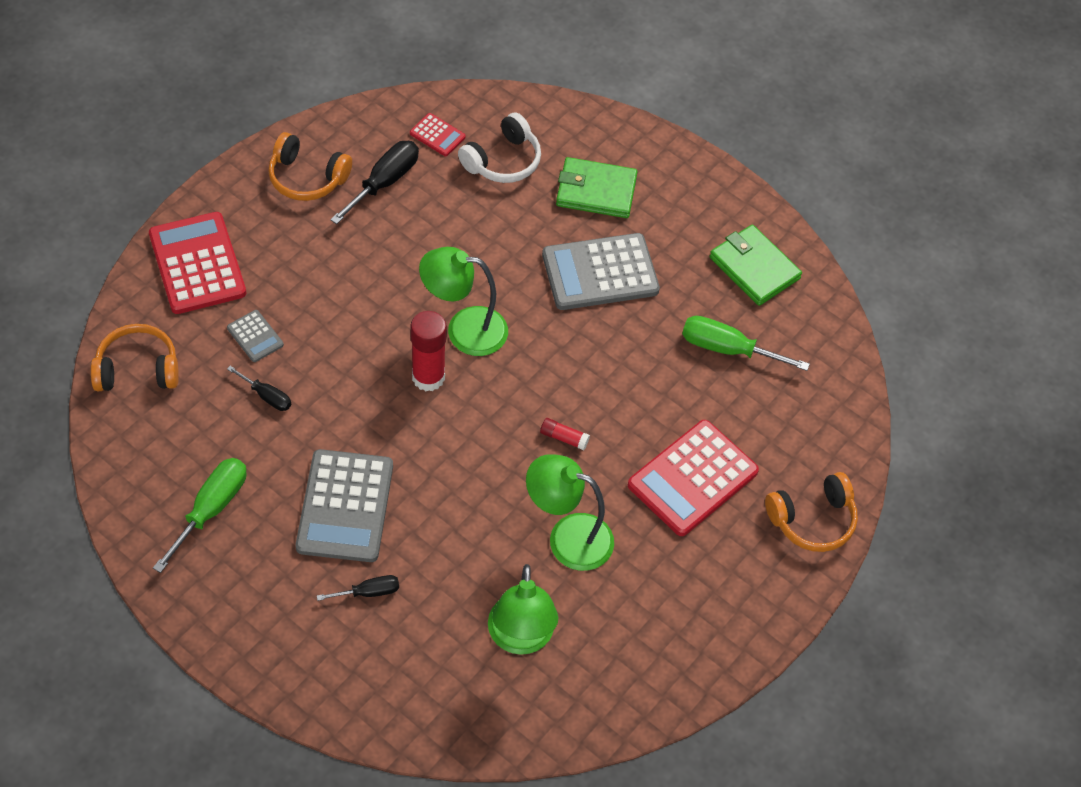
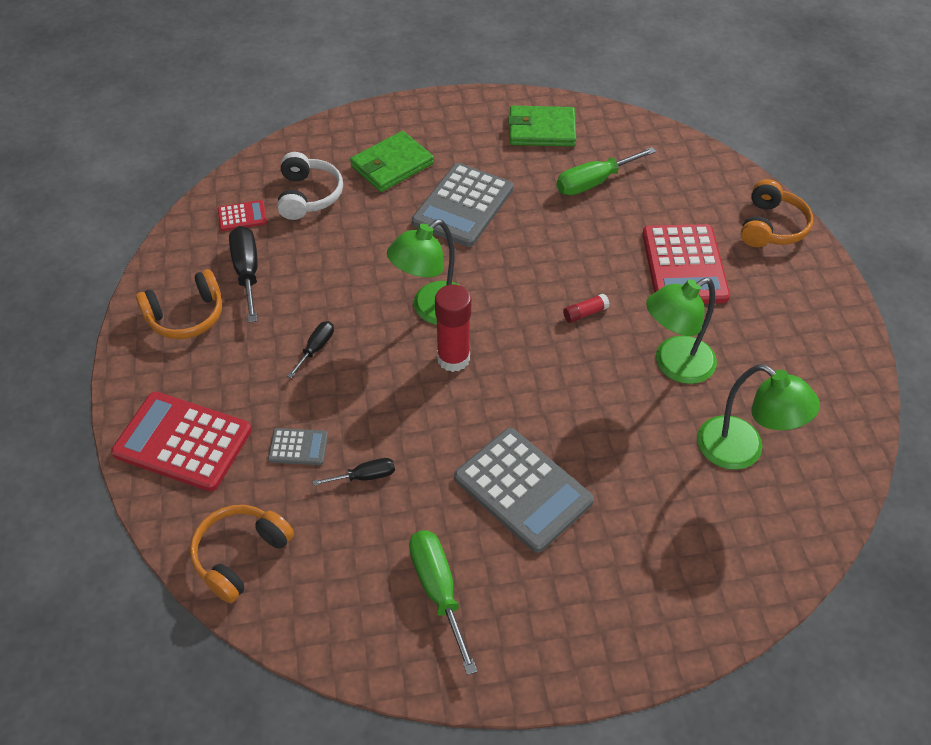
camera: 45 degrees left, 5 degrees down
(369, 592) = (619, 525): black screwdriver -> black screwdriver (316, 348)

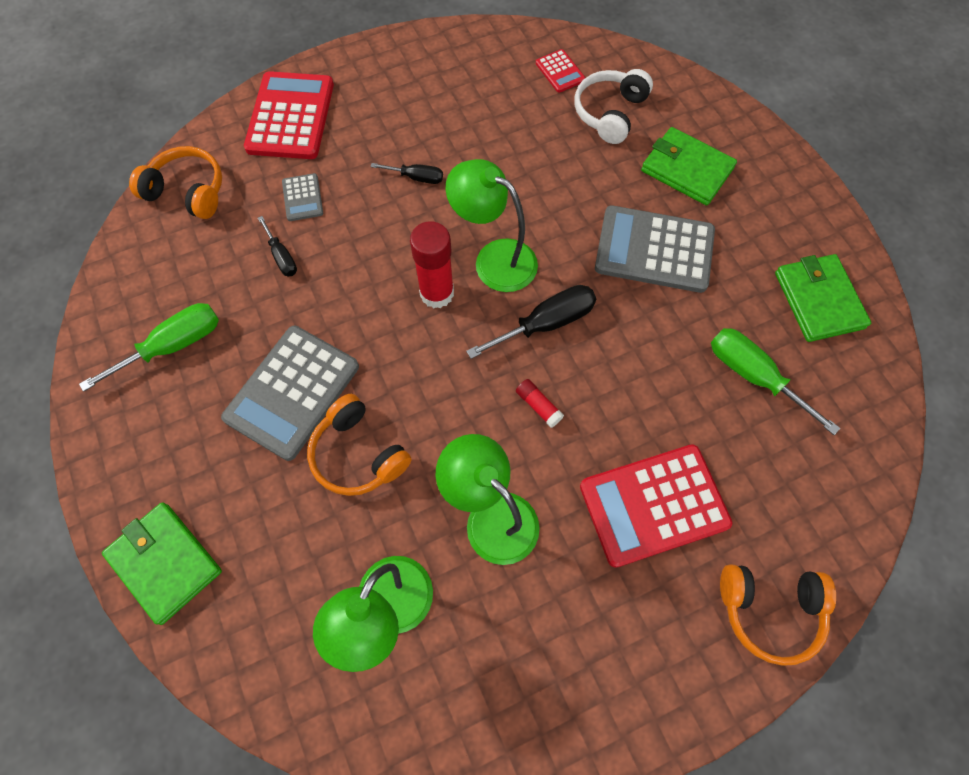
camera: 75 degrees right, 15 degrees up
(186, 316) = (424, 73): orange headphones -> orange headphones (358, 454)
(247, 272) = (491, 98): black screwdriver -> black screwdriver (546, 323)
(308, 195) = (609, 113): white headphones -> white headphones turned 135 degrees clockwise
(673, 620) = (165, 562): none -> green wallet

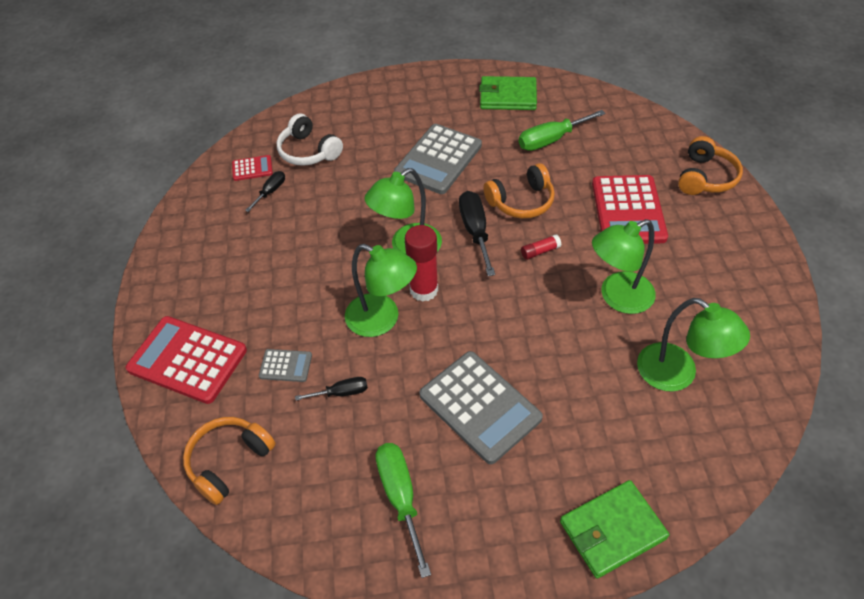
camera: 70 degrees left, 15 degrees down
(358, 454) = (548, 370): orange headphones -> orange headphones (521, 201)
(383, 265) = (382, 320): none -> green lamp
(416, 178) = (306, 280): black screwdriver -> black screwdriver (270, 192)
(686, 169) = (380, 126): green wallet -> none

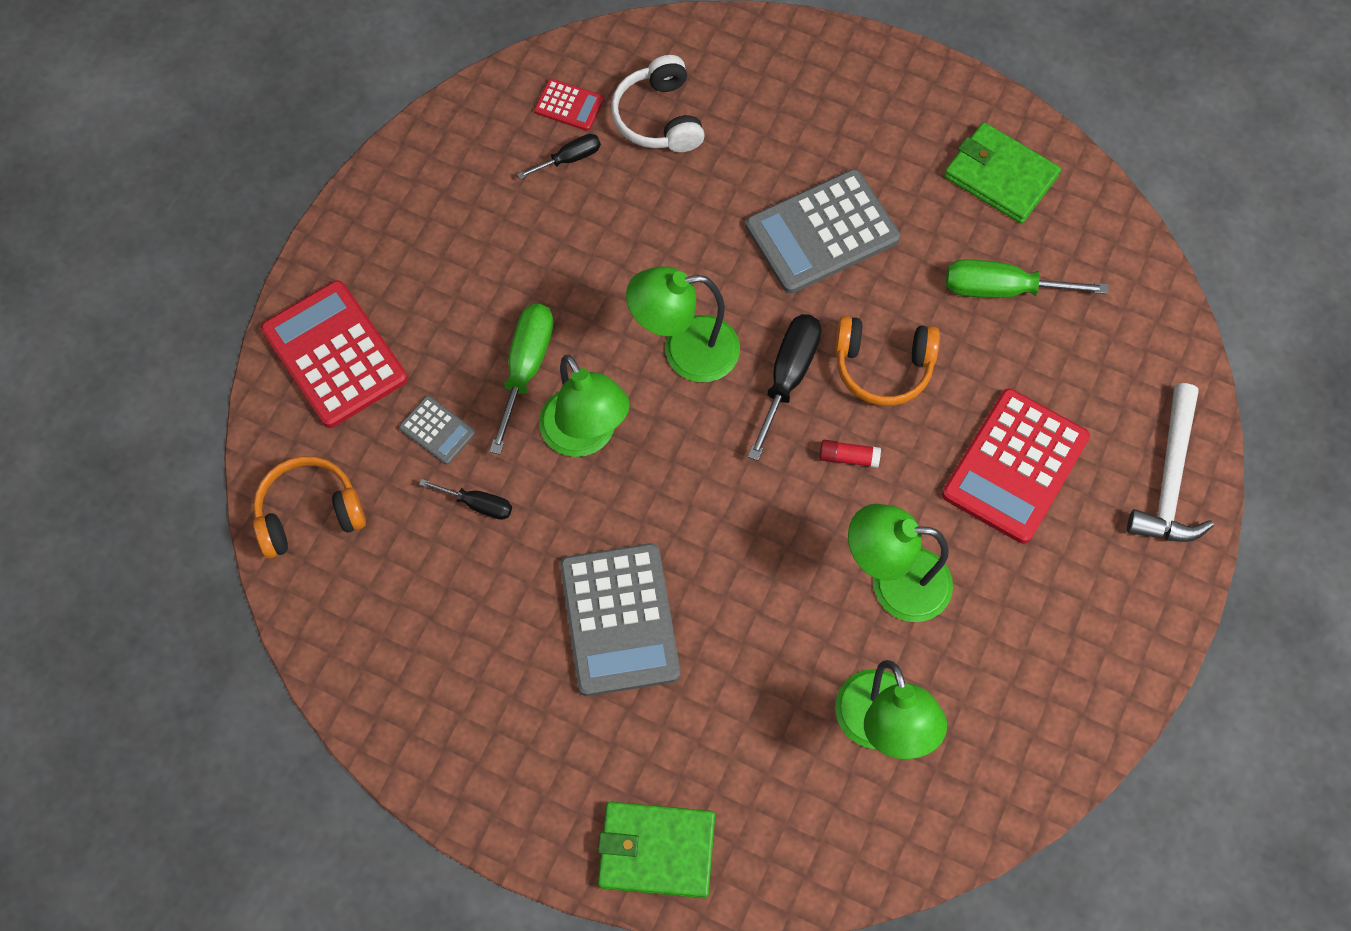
camera: 30 degrees right, 15 degrees up
(400, 497) = (461, 669): green screwdriver -> green screwdriver (526, 368)
(424, 290) = (663, 425): red glue stick -> none
(705, 177) = (1169, 479): orange headphones -> white hammer

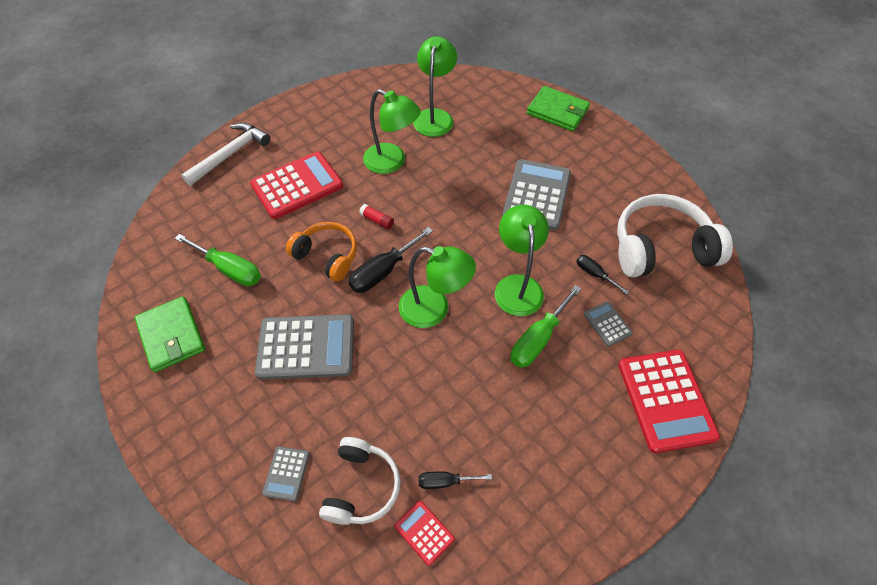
camera: 155 degrees left, 10 degrees down
(309, 513) = (700, 307): orange headphones -> none
(387, 598) = (660, 248): none -> white headphones
(748, 97) = (286, 473): none -> grey calculator

